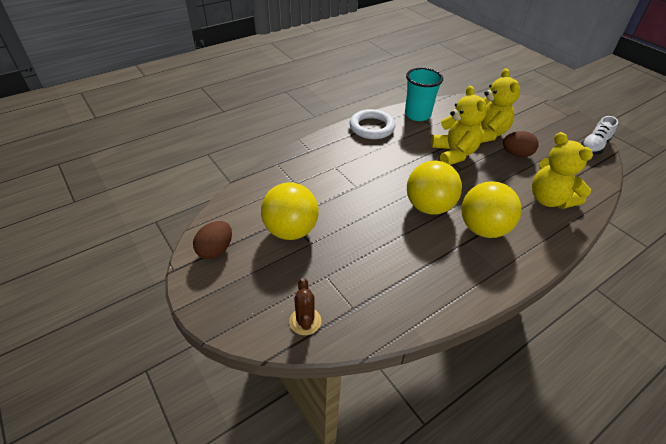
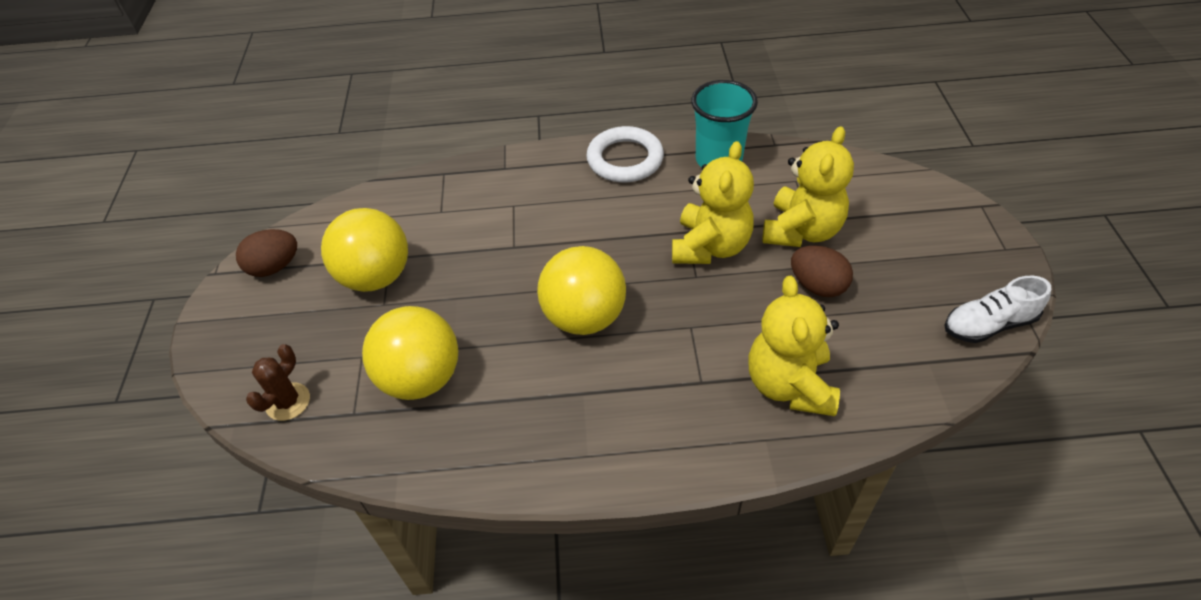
camera: 35 degrees right, 5 degrees up
(483, 229) = (629, 385): yellow ball -> yellow ball (421, 378)

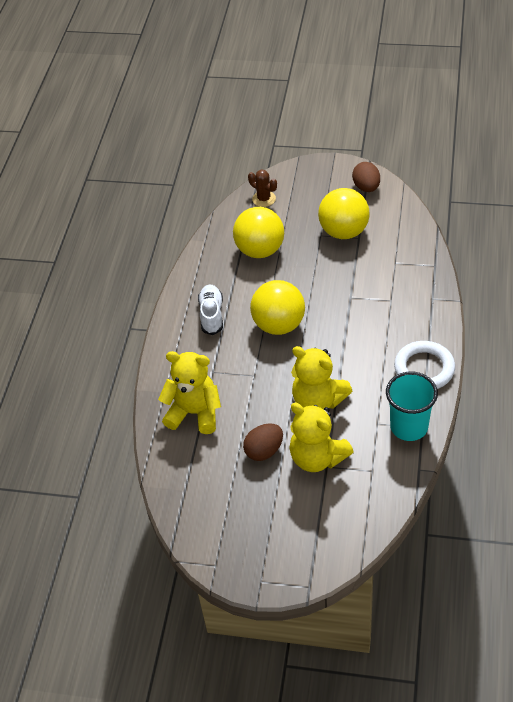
camera: 105 degrees right, 0 degrees up
(988, 324) = (199, 536): white shoe -> white shoe (211, 315)

